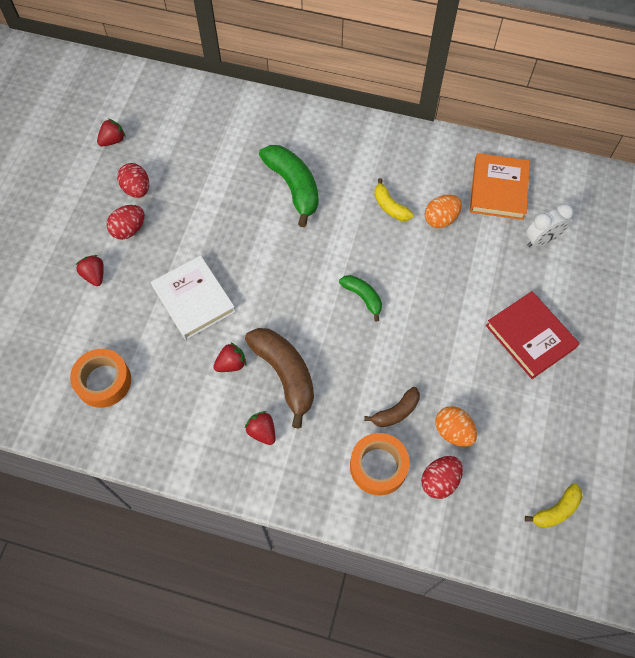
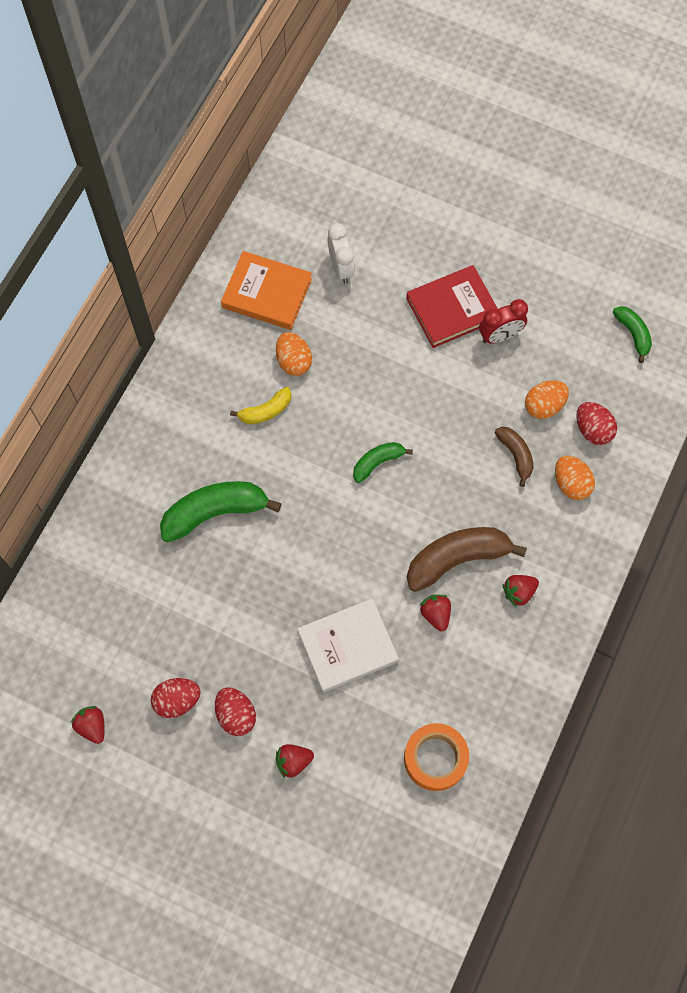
camera: 80 degrees left, 5 degrees up
(378, 466) = (571, 484): orange tape -> orange egg
(515, 382) = (500, 336): none -> red clock
(556, 510) = (633, 334): yellow banana -> green banana

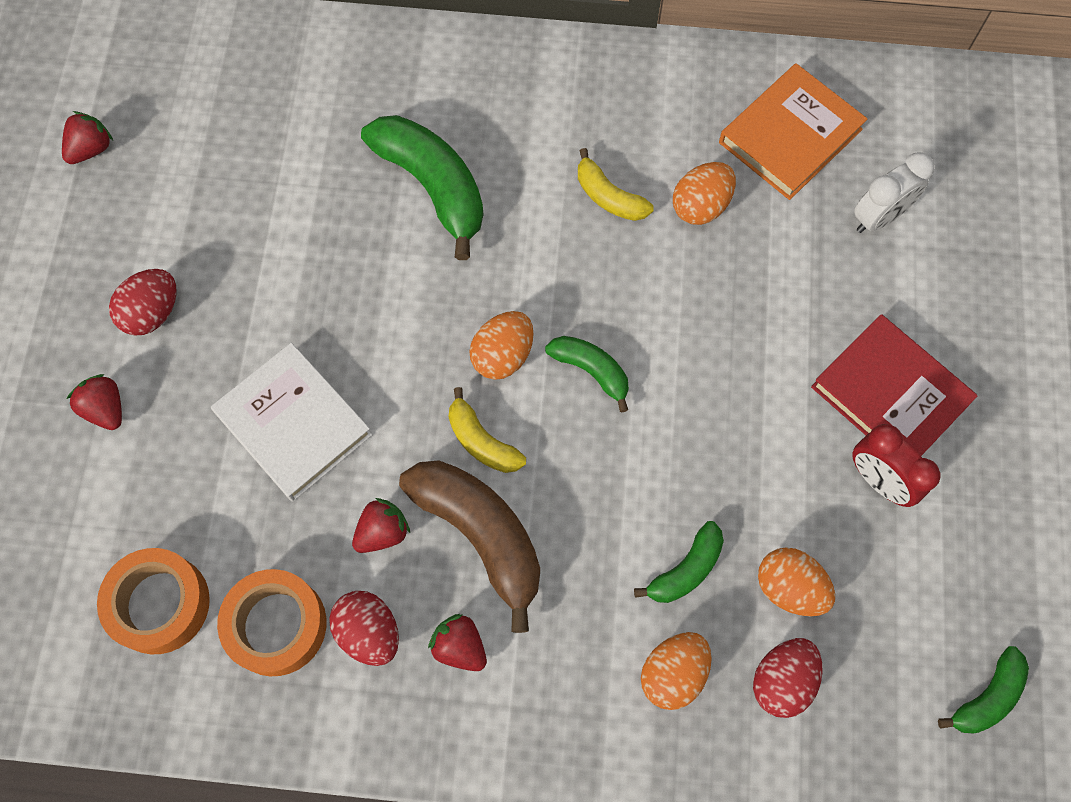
camera: 70 degrees right, 0 degrees up
(177, 700) = (152, 234): red egg -> red egg (369, 632)
(267, 293) = (790, 136): orange book -> orange book turned 45 degrees clockwise
(348, 509) = (503, 355): none -> orange egg
(399, 539) = (482, 441): none -> yellow banana
(472, 692) = (276, 625): none -> orange tape
(515, 455) = (686, 570): brown banana -> green banana

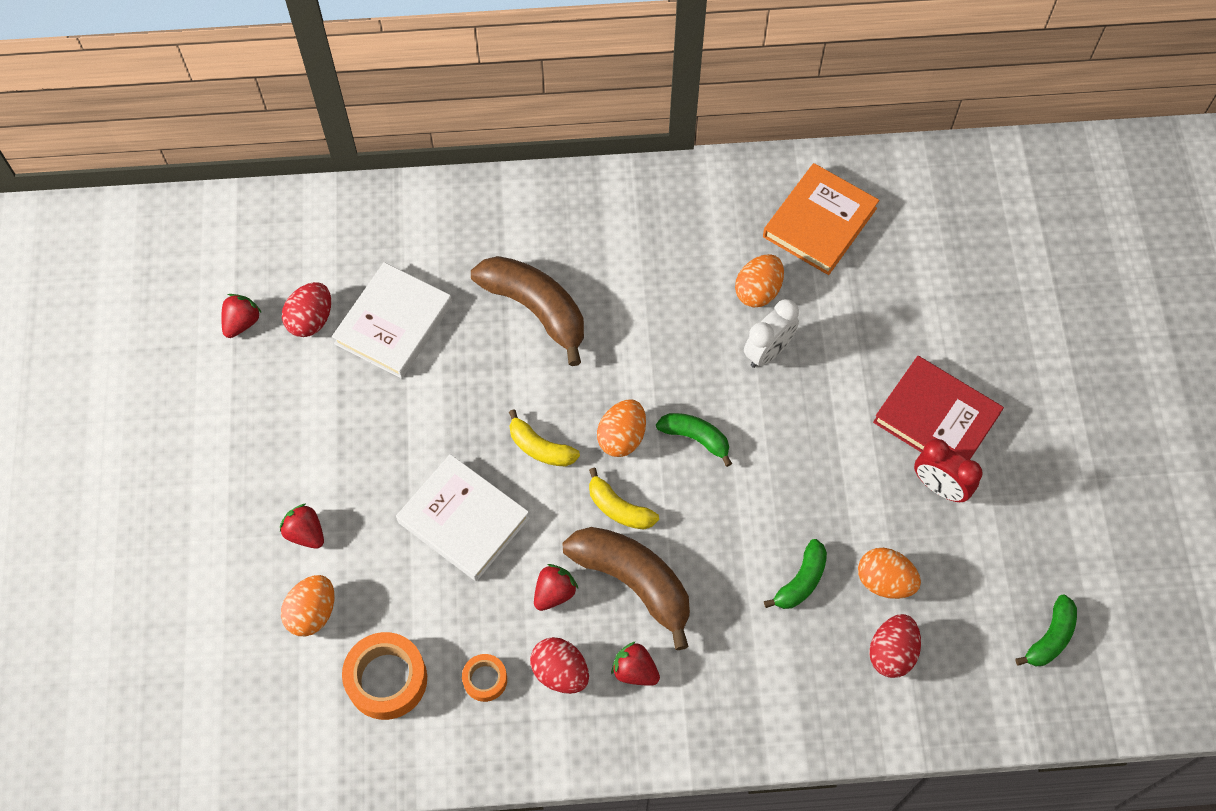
camera: 10 degrees left, 5 degrees down
(152, 313) = (326, 449): red egg -> red egg (311, 320)
(264, 177) = (393, 323): none -> white book
(276, 625) = (485, 679): orange tape -> orange tape, size x0.55
(433, 186) = (535, 309): green banana -> brown banana
(609, 197) = (682, 295): yellow banana -> yellow banana (540, 448)
(673, 674) = (806, 662): orange egg -> orange egg (312, 613)
(879, 217) = (903, 278): white clock -> white clock (768, 352)

